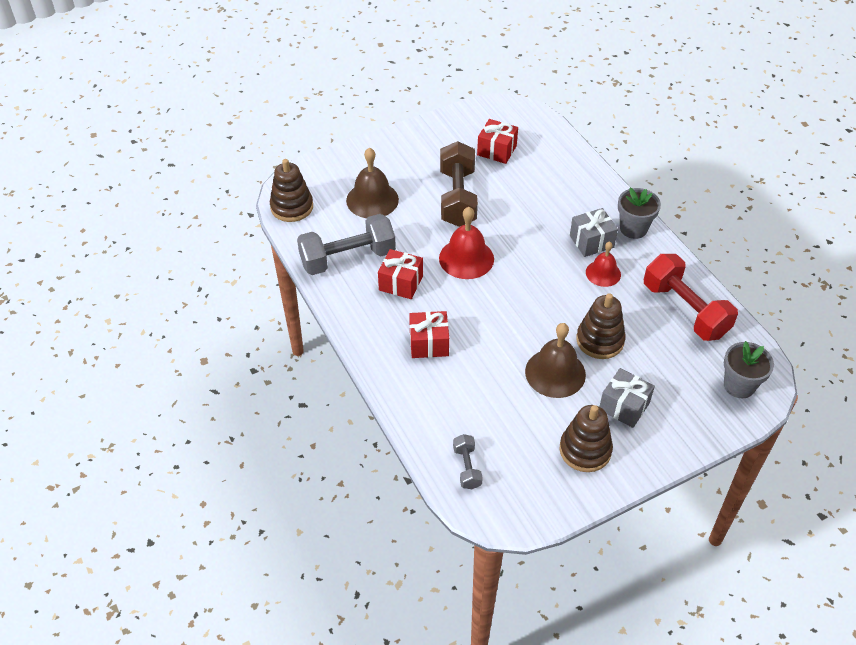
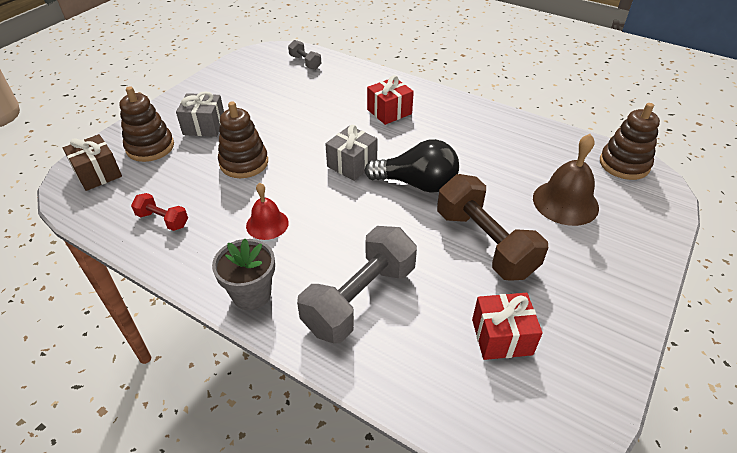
camera: 150 degrees right, 5 degrees down
(348, 258) = (519, 143): grey dumbbell -> grey dumbbell (360, 299)
(401, 283) = (454, 142): red gift -> none
(466, 258) = (417, 184): red bell -> black light bulb
(555, 373) = (273, 128): brown bell -> none
(585, 450) = (226, 94): brown stacking toy -> brown stacking toy (150, 147)
(591, 241) = (297, 255): grey gift -> grey gift (352, 164)
(685, 310) = (163, 220): red dumbbell -> red dumbbell, size x0.49
(739, 385) = (98, 174): grey flower pot -> brown gift

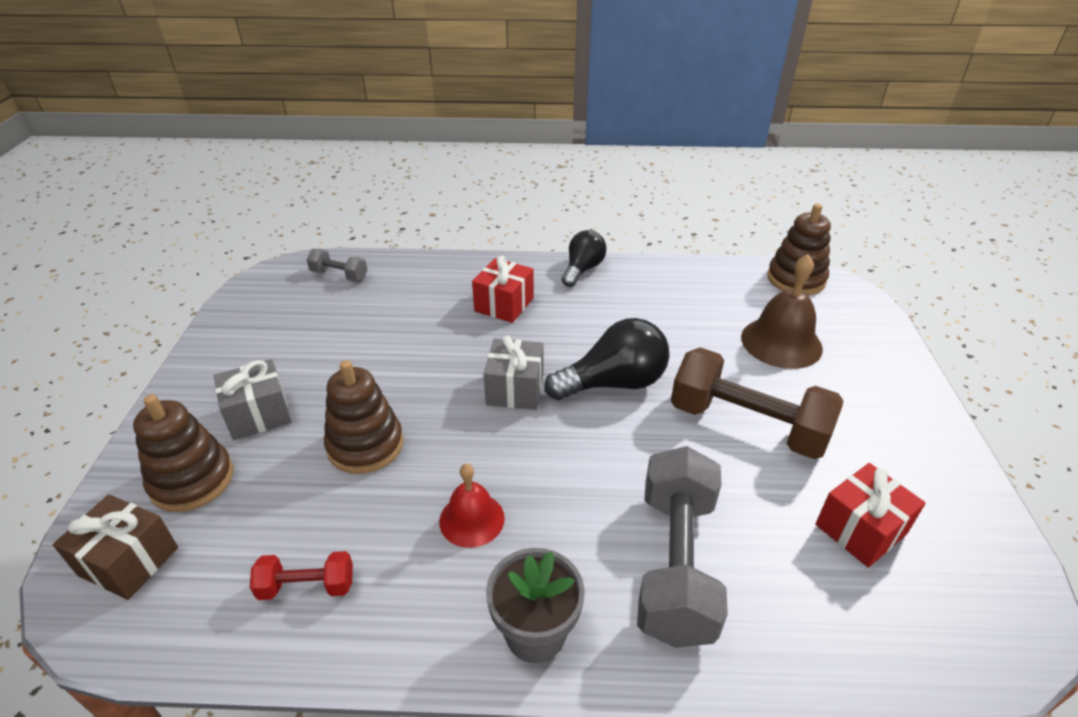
camera: 30 degrees left, 5 degrees down
(462, 106) = (582, 269): none -> black light bulb

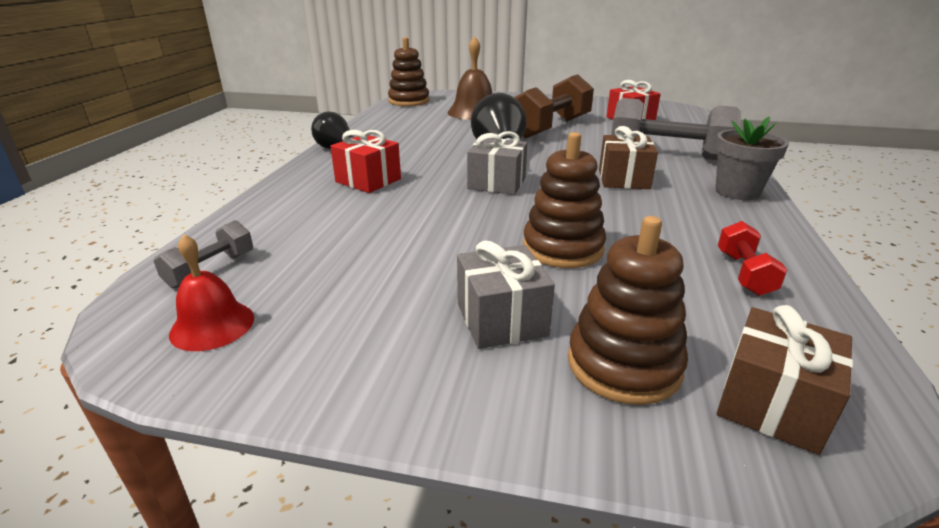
camera: 80 degrees left, 10 degrees down
(472, 519) = (647, 205): red bell -> red bell (212, 325)
(554, 501) = (623, 179): none -> brown gift

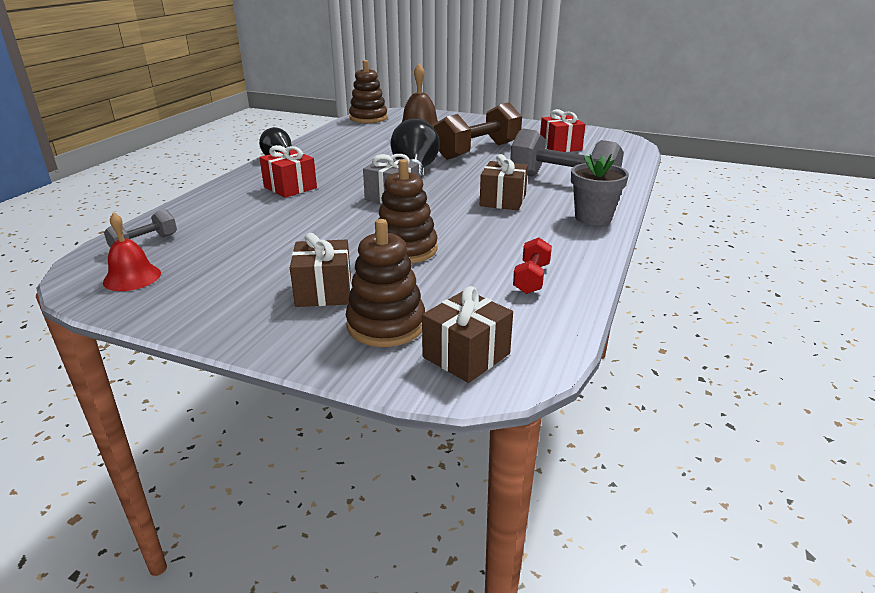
camera: 10 degrees right, 0 degrees up
(501, 319) = (324, 291): grey gift -> brown gift

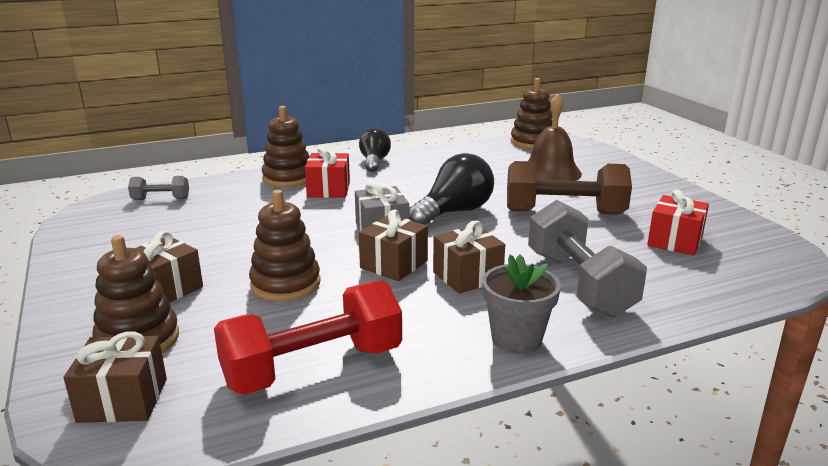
camera: 45 degrees right, 5 degrees down
(132, 277) = (107, 221): red bell -> none
(233, 191) = (288, 178): none -> brown stacking toy
(447, 211) = (394, 264): none -> brown gift
(531, 278) = (313, 367): red dumbbell -> red dumbbell, size x2.06

